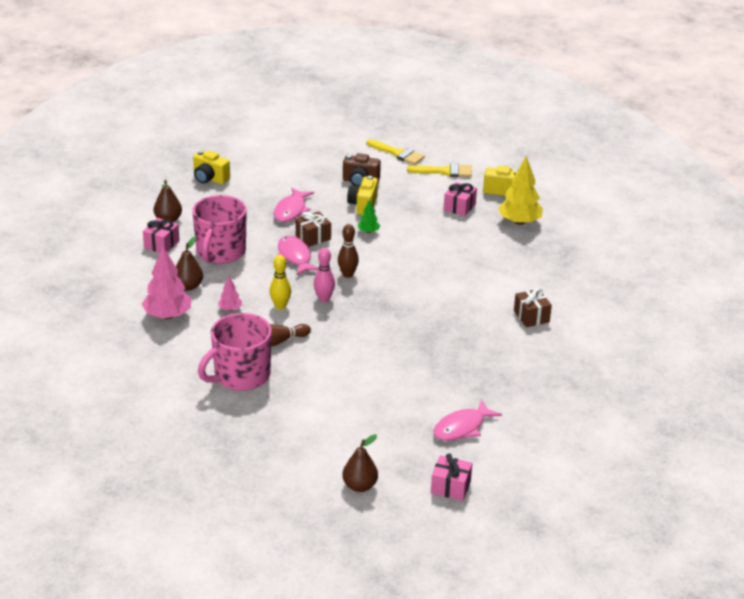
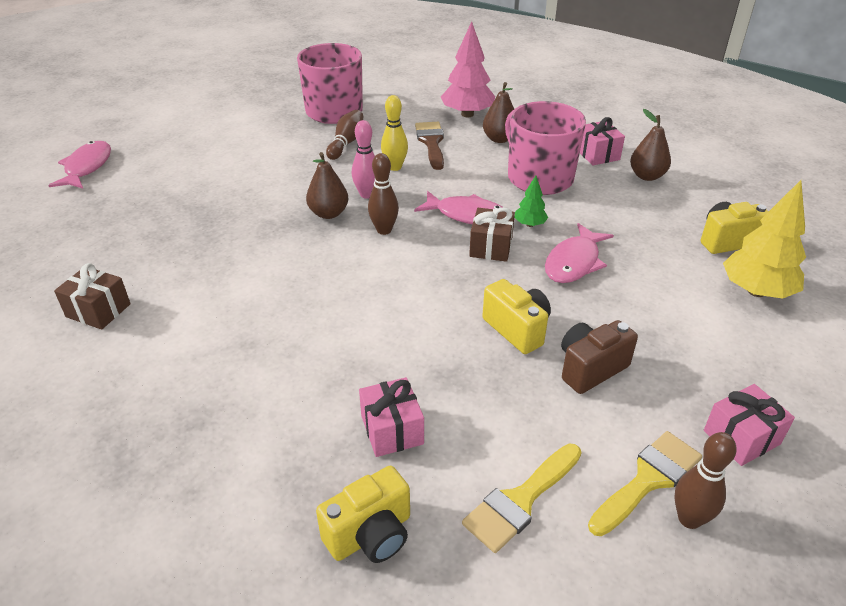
camera: 135 degrees right, 5 degrees up
(230, 309) = (431, 142): pink tree -> brown brush
(291, 210) = (574, 262): pink fish -> pink fish turned 120 degrees counterclockwise
(359, 486) = (140, 101): brown pear -> brown pear (329, 213)
(368, 231) = (447, 295): green tree -> green tree (529, 224)
(398, 154) = (648, 479): yellow brush -> yellow brush turned 150 degrees clockwise
(402, 143) = (689, 519): none -> brown bowling pin
(450, 487) = (60, 129): pink gift -> pink gift (741, 437)
(519, 222) = (261, 473): yellow tree -> yellow tree (756, 291)

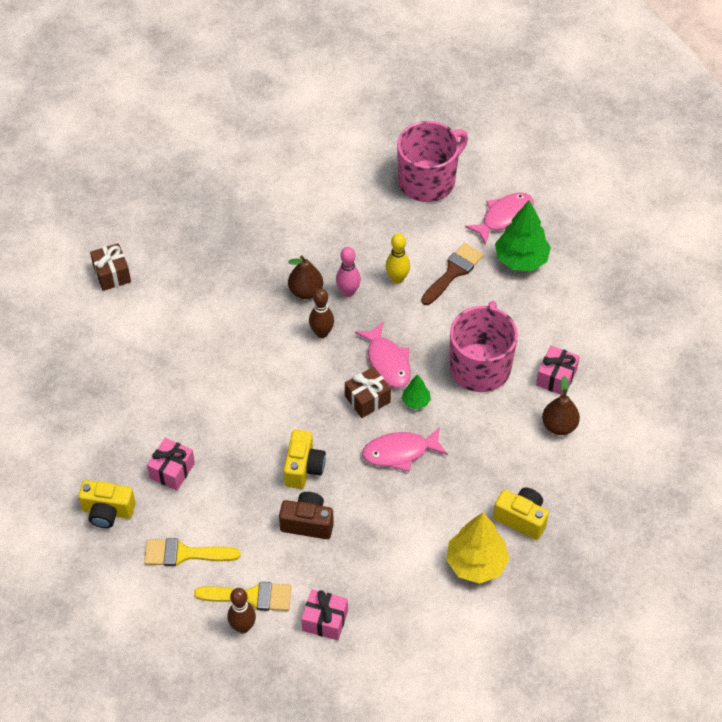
camera: 45 degrees right, 15 degrees up
(87, 167) = (207, 128): pink fish -> pink fish (504, 217)
(346, 143) = (394, 227): brown bowling pin -> none
(467, 114) = (521, 259): pink tree -> green tree
(499, 139) = (507, 306): brown pear -> none

